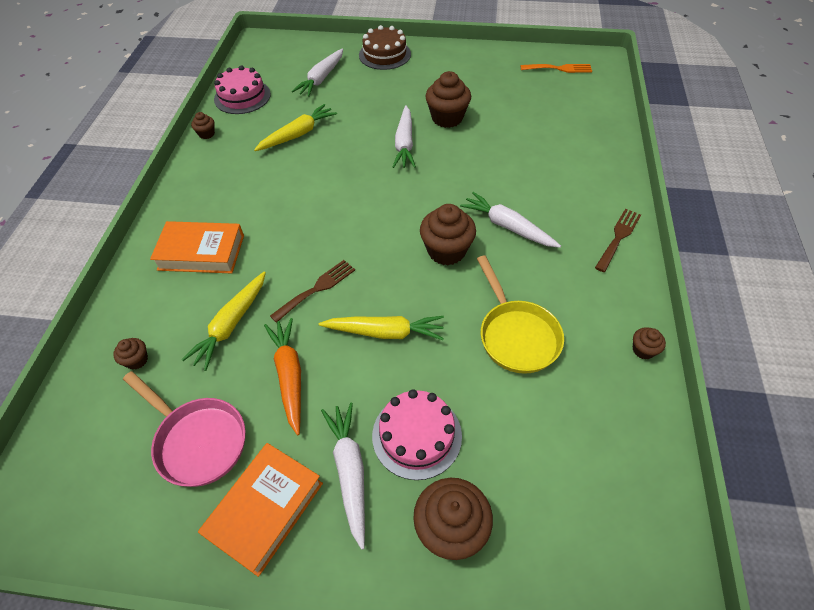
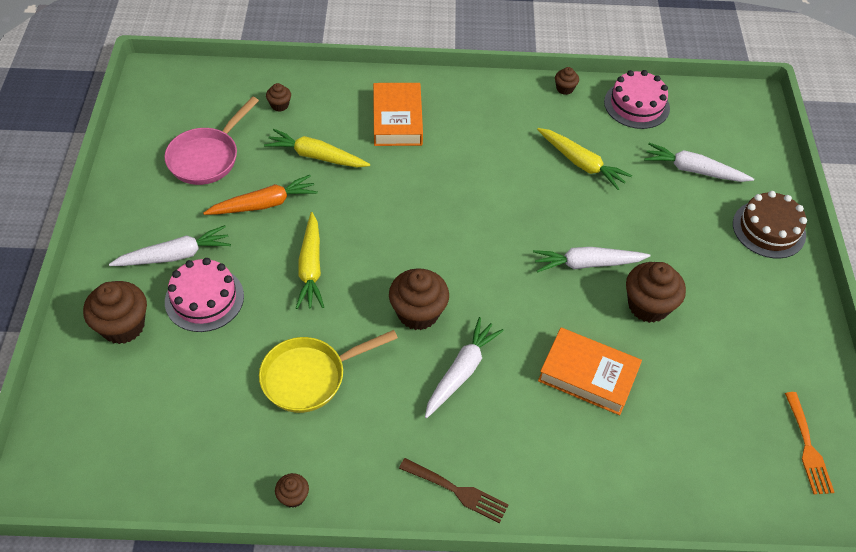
camera: 80 degrees right, 0 degrees up
(265, 509) = (149, 207): orange book -> orange book (588, 375)
(317, 288) = (360, 210): brown fork -> none

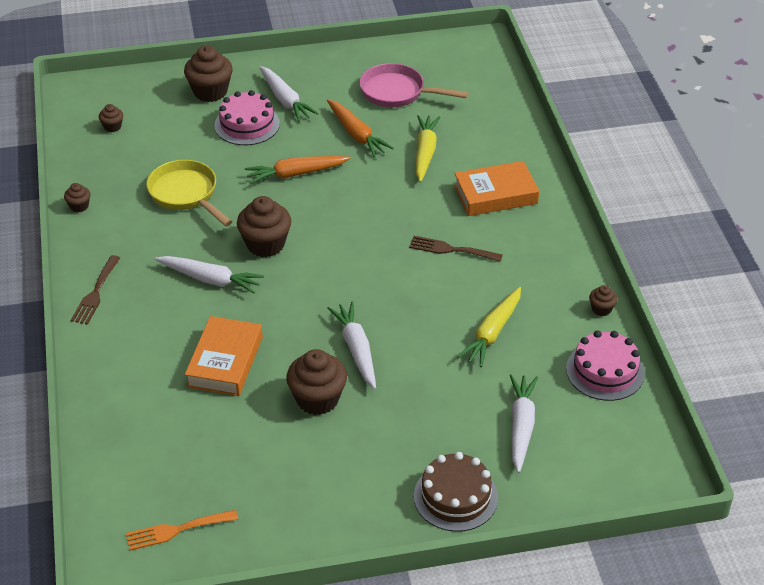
camera: 80 degrees right, 10 degrees down
(279, 105) = (479, 119): brown cupcake -> brown cupcake (112, 127)
(311, 267) = (296, 174): yellow carrot -> orange carrot
(465, 167) = (451, 249): none -> brown fork

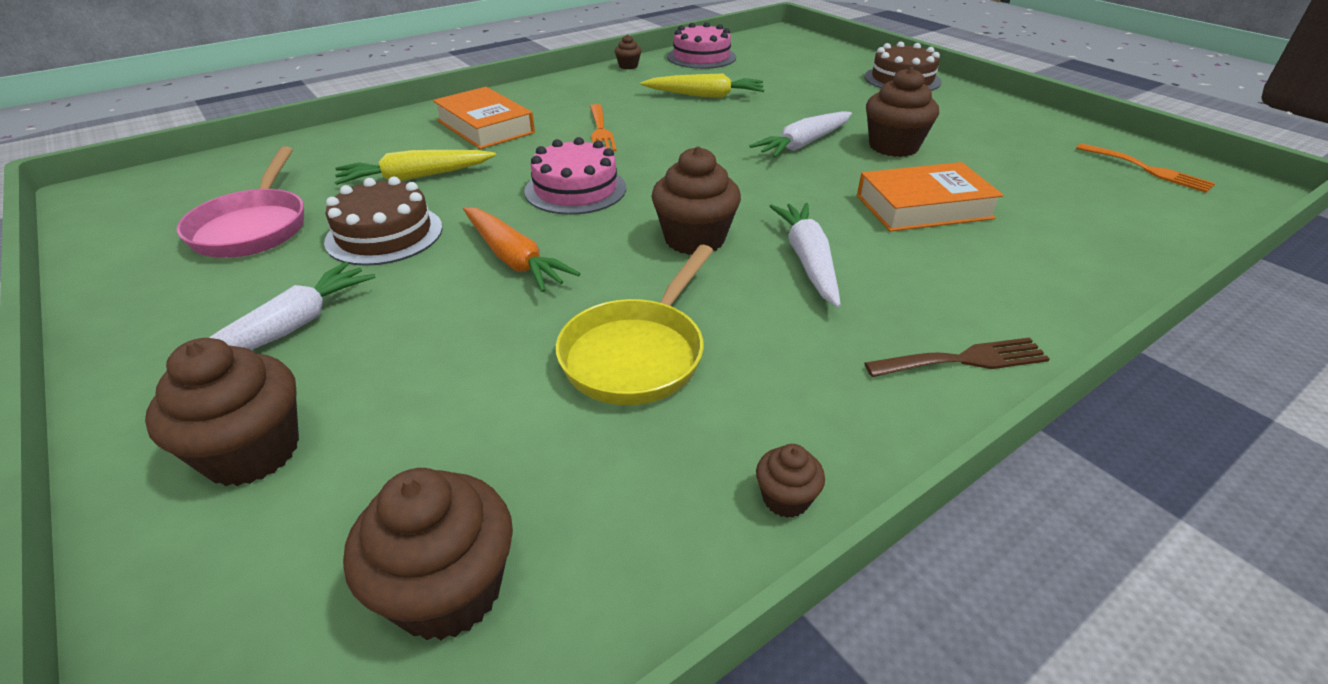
camera: 115 degrees left, 5 degrees down
(112, 127) = (448, 590): brown cupcake -> brown cupcake, size x2.01
(247, 124) = (382, 352): pink cake -> pink cake (575, 189)
(356, 134) = (384, 234): orange carrot -> brown cake
(451, 249) = (600, 131): brown fork -> orange fork
(521, 426) = (799, 71): white carrot -> none

